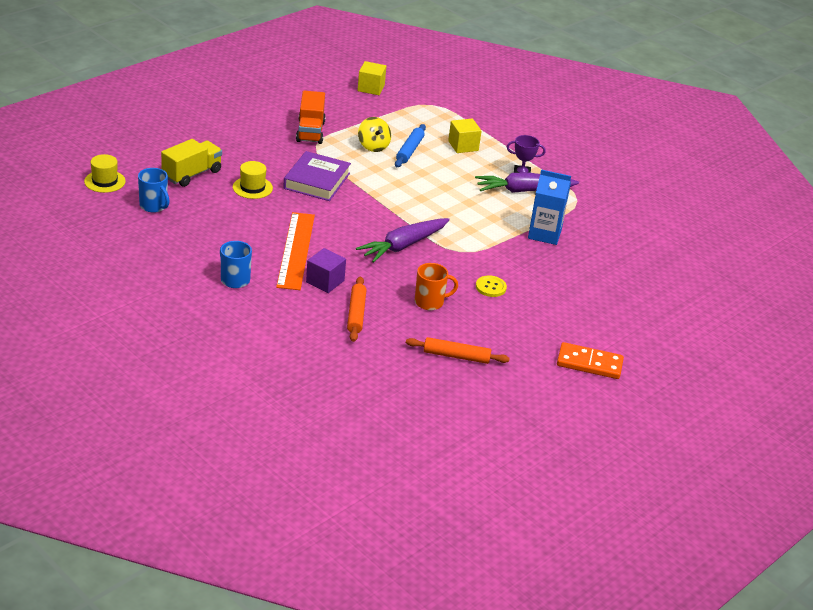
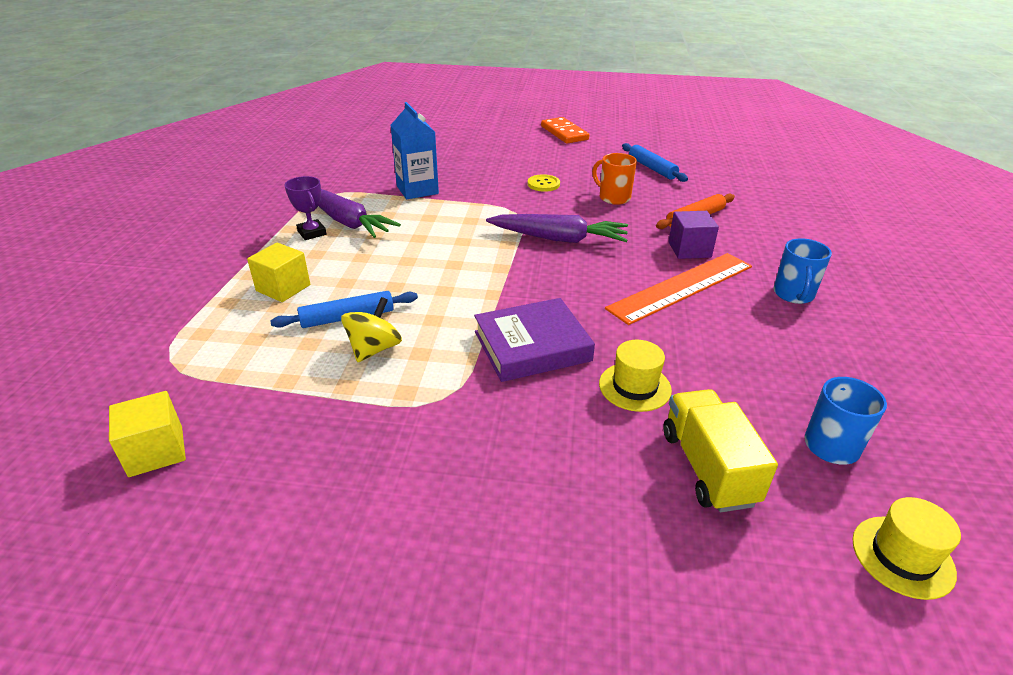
camera: 125 degrees left, 0 degrees up
(192, 174) = (708, 467): yellow truck -> yellow truck turned 75 degrees clockwise
(310, 131) = (406, 428): orange truck -> none
(456, 356) = (652, 168): orange rolling pin -> blue rolling pin

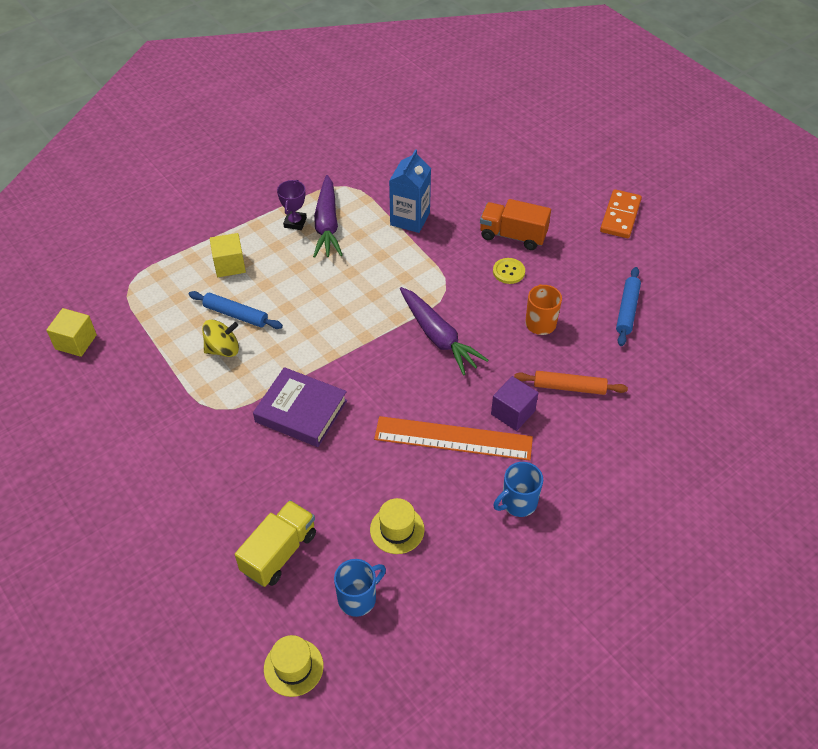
camera: 45 degrees right, 15 degrees up
(512, 167) = (513, 236): none -> orange truck
(634, 387) = (315, 481): yellow hat -> yellow hat (397, 529)

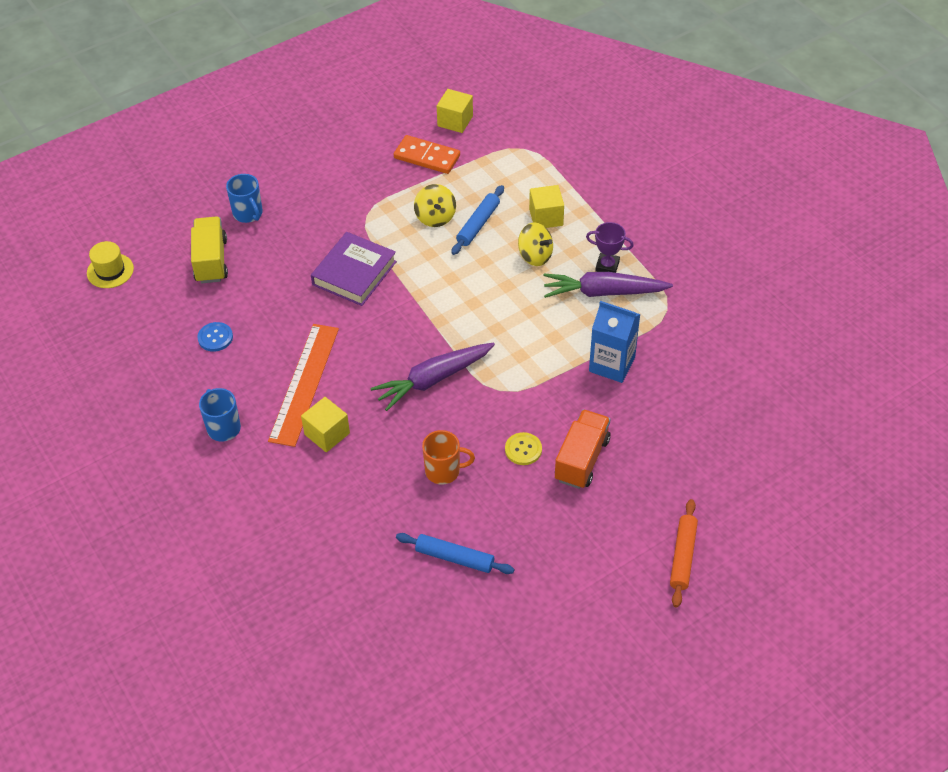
camera: 95 degrees right, 0 degrees up
(279, 552) = (211, 261): yellow truck -> yellow truck turned 135 degrees counterclockwise
(281, 271) = (535, 256): none -> yellow spinning top
(358, 598) = (157, 310): blue mug -> blue mug (248, 213)
(397, 529) = (215, 338): yellow hat -> blue button
(513, 412) = (327, 434): purple cube -> yellow cube
(569, 387) = (351, 486): orange rolling pin -> orange rolling pin (683, 556)
(620, 216) = (614, 577): orange domino -> orange domino (427, 157)

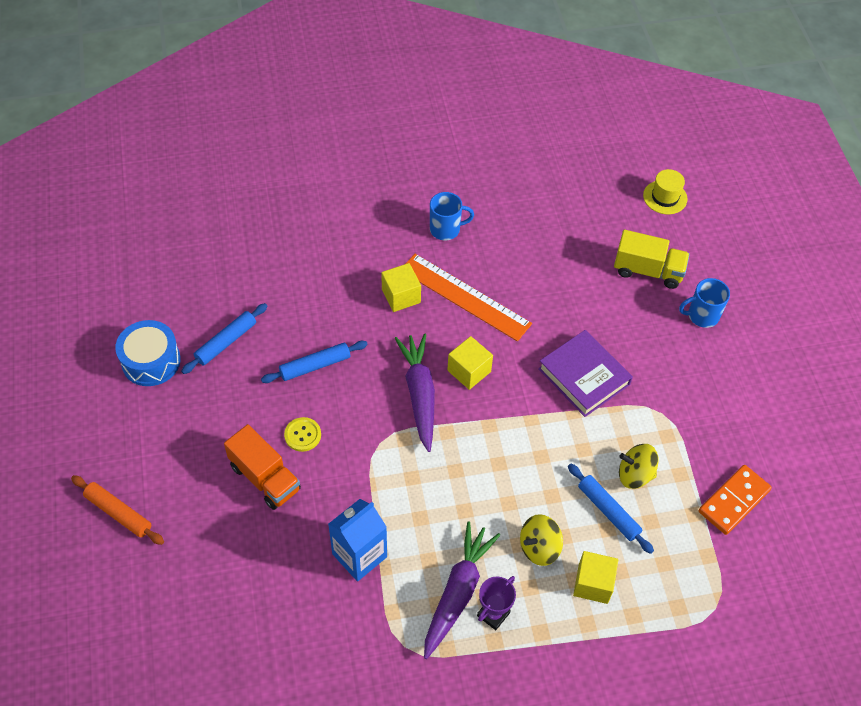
camera: 110 degrees right, 5 degrees up
(215, 338) = (549, 249): blue button -> none
(443, 471) = (315, 366): orange mug -> blue rolling pin
(455, 121) = (787, 553): yellow cube -> yellow cube (469, 371)
(511, 614) = (151, 361): none -> blue drum

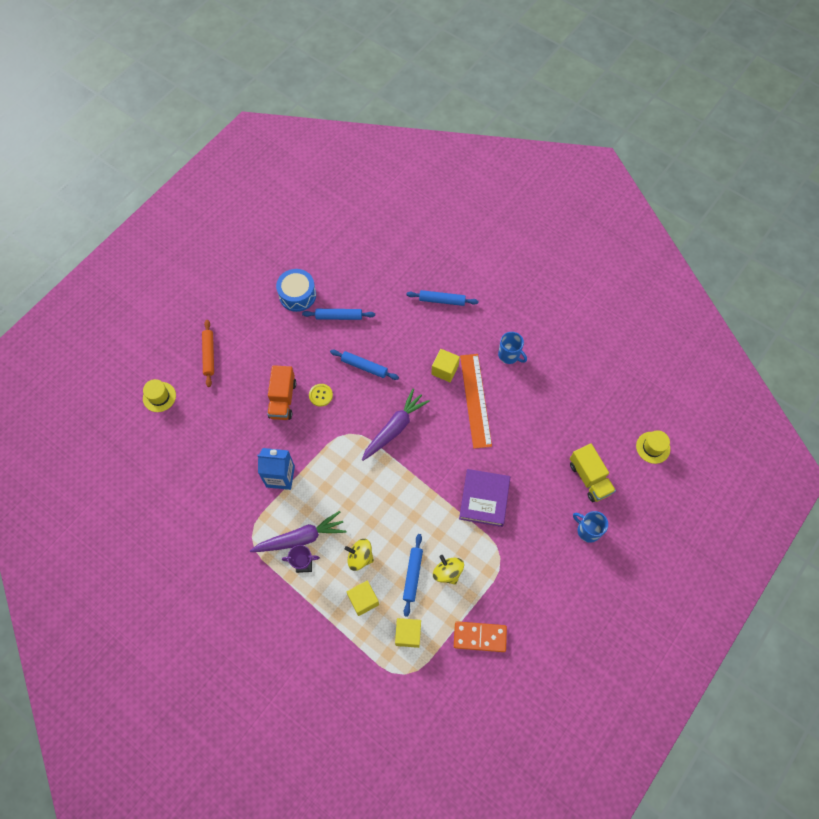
camera: 50 degrees right, 10 degrees up
(110, 613) = (159, 397): none -> yellow hat
(318, 236) = (442, 300): none -> blue rolling pin
(469, 371) = (431, 440): yellow cube -> yellow cube (408, 634)

